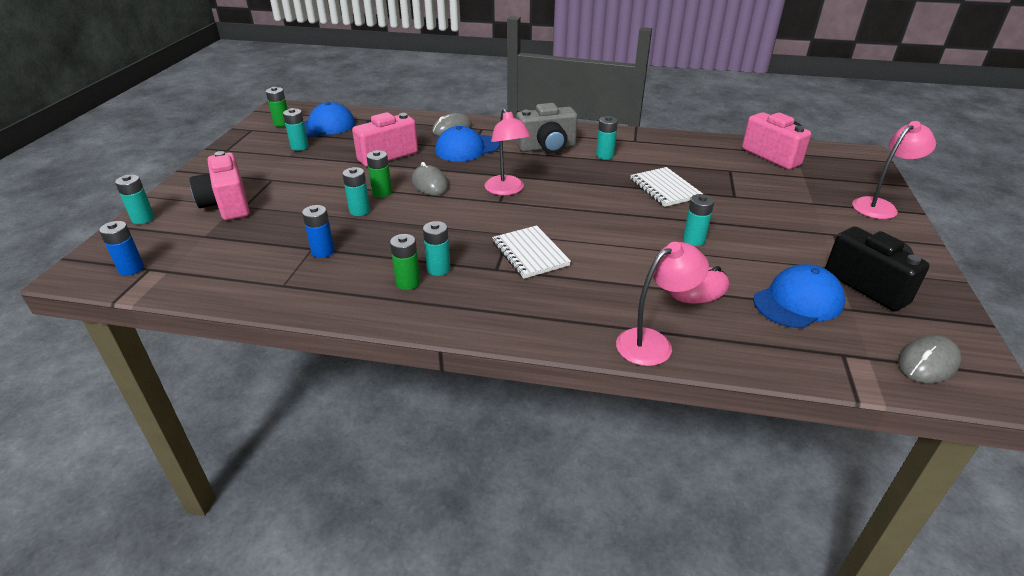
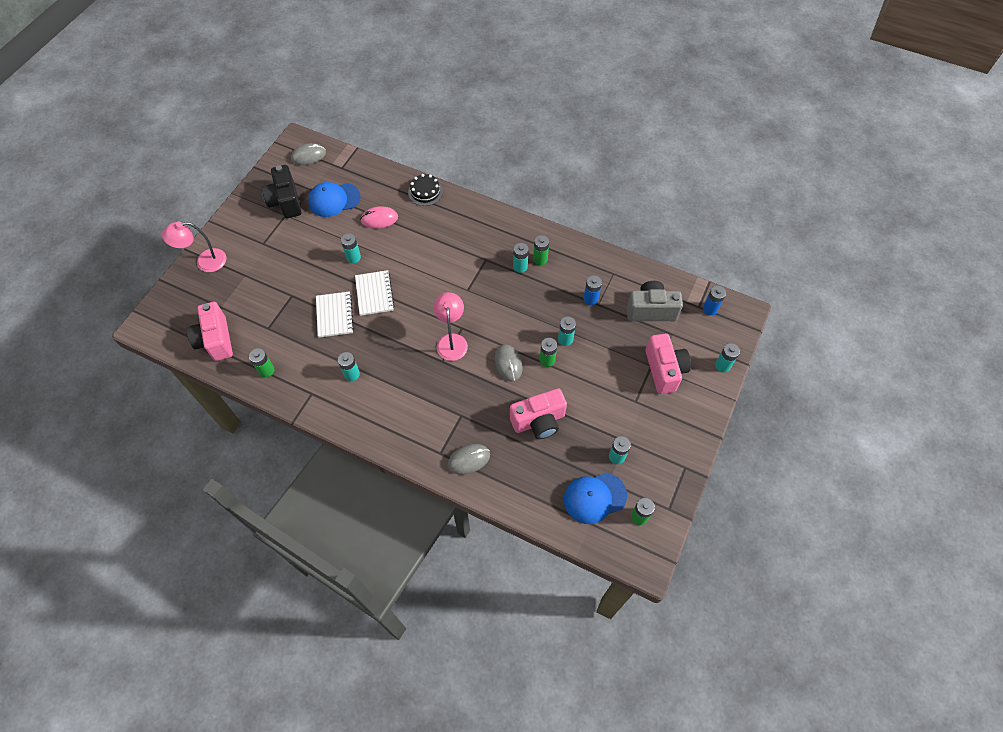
camera: 165 degrees left, 25 degrees up
(467, 148) = (465, 415): blue cap -> none
(530, 254) = (461, 268): white notebook -> white notebook (374, 294)
(547, 147) = (394, 399): grey camera -> grey camera (650, 310)
(653, 342) = (425, 192): pink lamp -> black cake
(696, 146) = (266, 370): none -> green battery

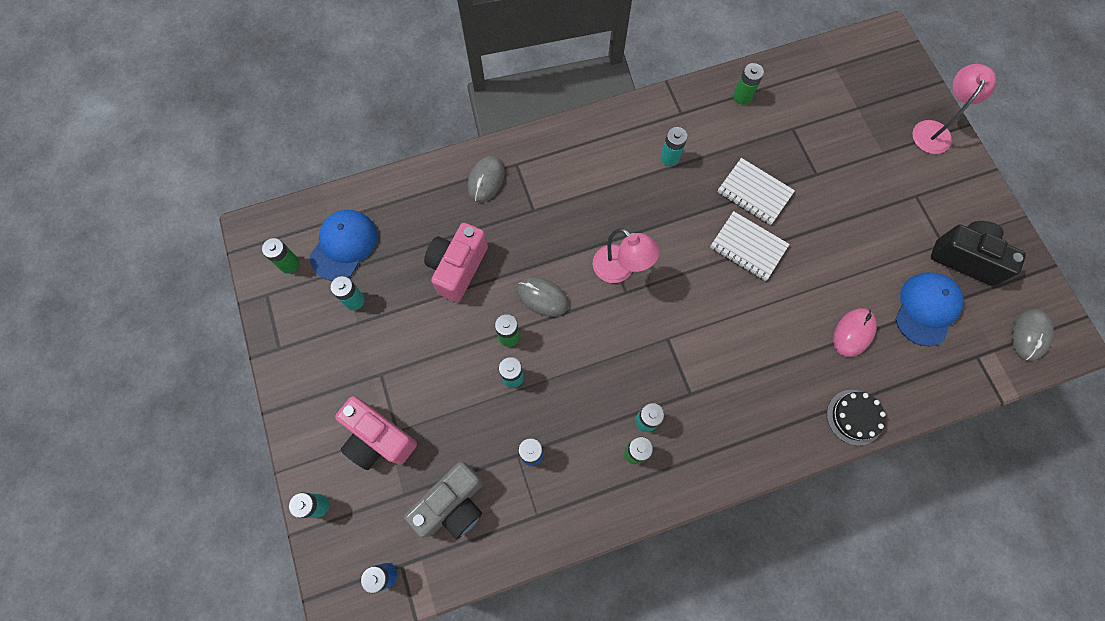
camera: 135 degrees right, 10 degrees up
(216, 340) = (818, 80): pink camera -> none
(353, 257) = (817, 264): turquoise battery -> none

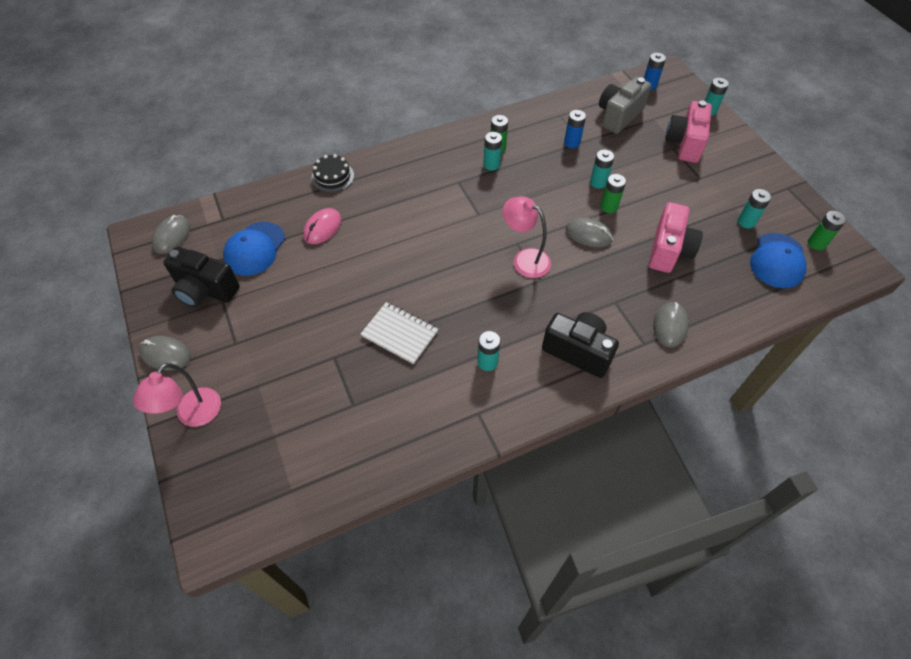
camera: 175 degrees right, 15 degrees down
(378, 438) = (684, 143): pink camera -> pink camera turned 105 degrees counterclockwise
(582, 161) = (578, 351): none -> black camera
(742, 96) = (408, 439): green battery -> none
(748, 247) = (408, 285): white notebook -> none
(980, 189) = (166, 354): none -> grey mouse

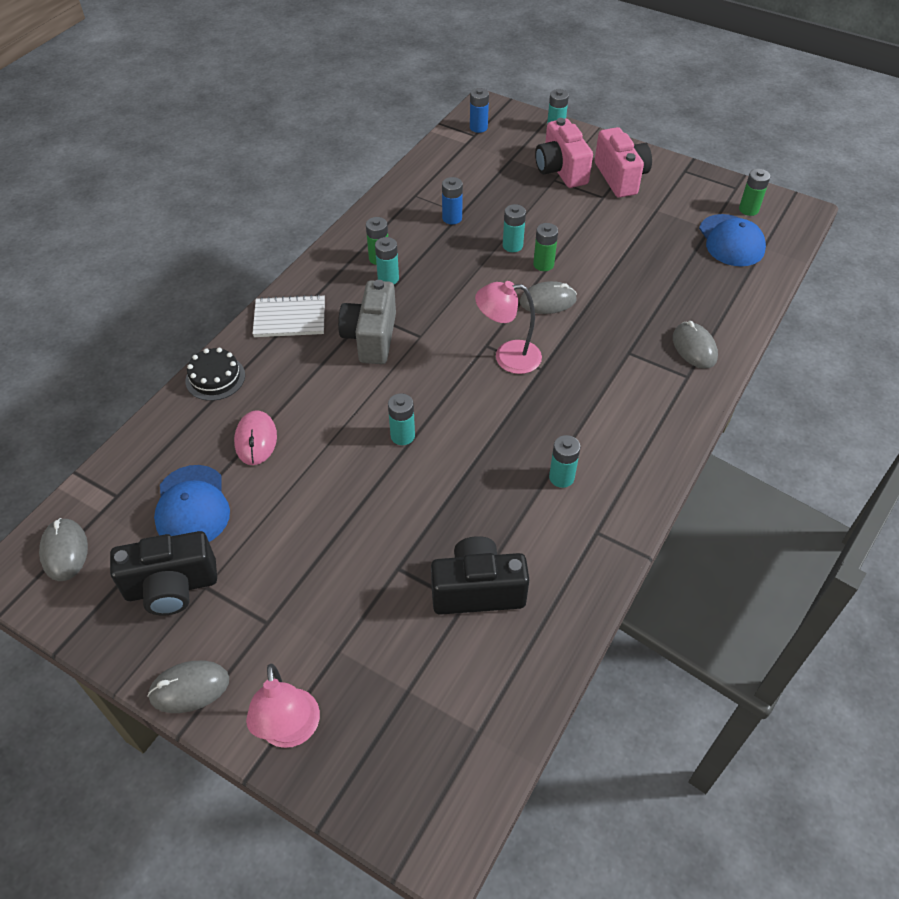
camera: 35 degrees left, 5 degrees down
(400, 334) = (447, 502): white notebook -> white notebook (290, 318)
(578, 351) = (636, 417): black camera -> black camera (477, 590)
(618, 116) = (475, 171): grey camera -> grey camera (371, 338)
(669, 250) = (633, 279): pink camera -> pink camera (620, 178)
(746, 222) = (676, 218): turquoise battery -> turquoise battery (402, 436)

